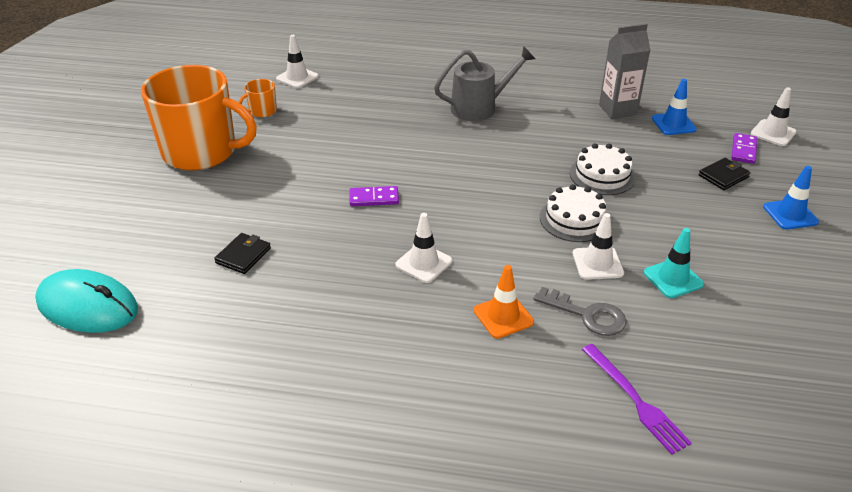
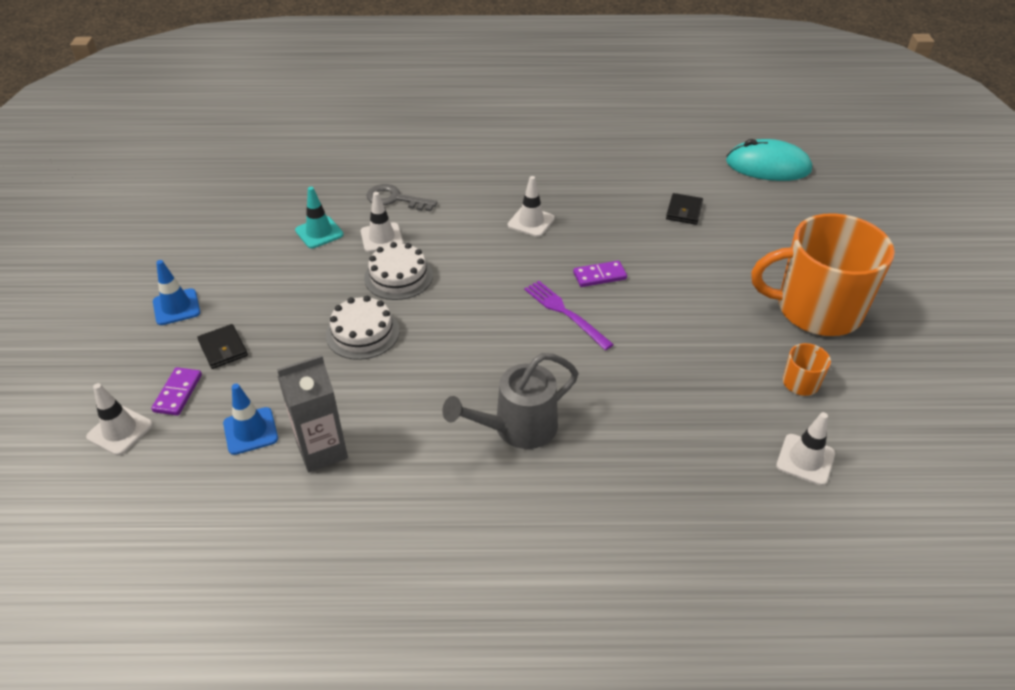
camera: 170 degrees right, 5 degrees up
(503, 316) = (459, 191): orange traffic cone -> none
(635, 400) = (369, 155): purple fork -> purple fork (565, 313)
(723, 176) = (223, 348): black wallet -> black wallet turned 75 degrees counterclockwise

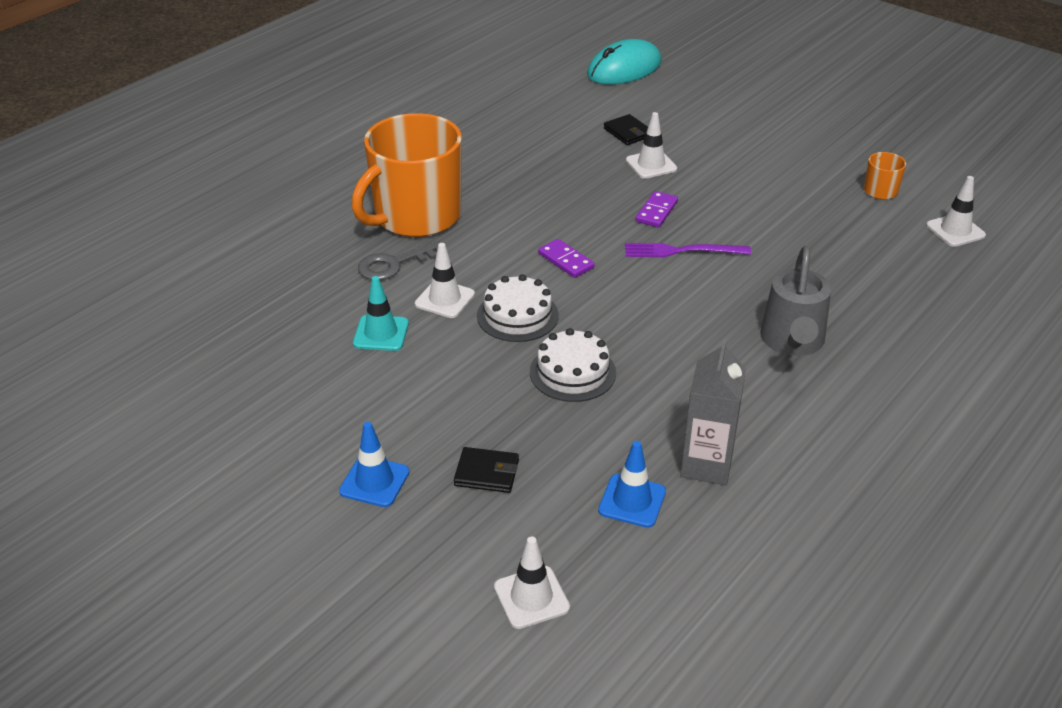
camera: 50 degrees left, 5 degrees down
(178, 393) = (519, 532): purple domino -> purple domino (566, 261)
(531, 222) = (538, 208): white traffic cone -> white traffic cone (651, 165)
(816, 309) = (813, 142): orange mug -> orange mug (416, 216)

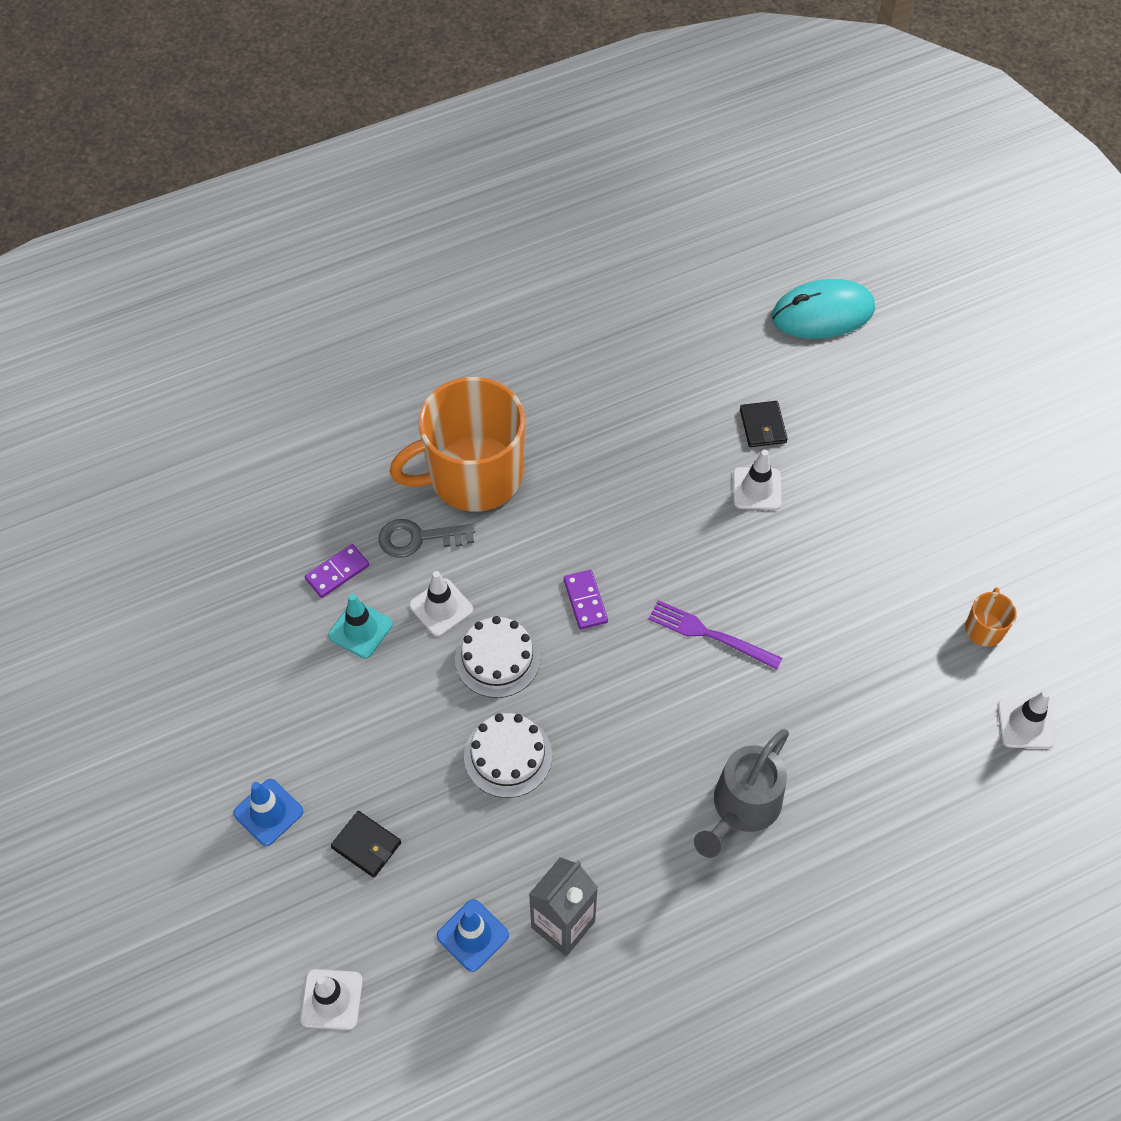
camera: 25 degrees right, 20 degrees up
(656, 211) = (719, 565): purple domino -> purple domino (337, 572)

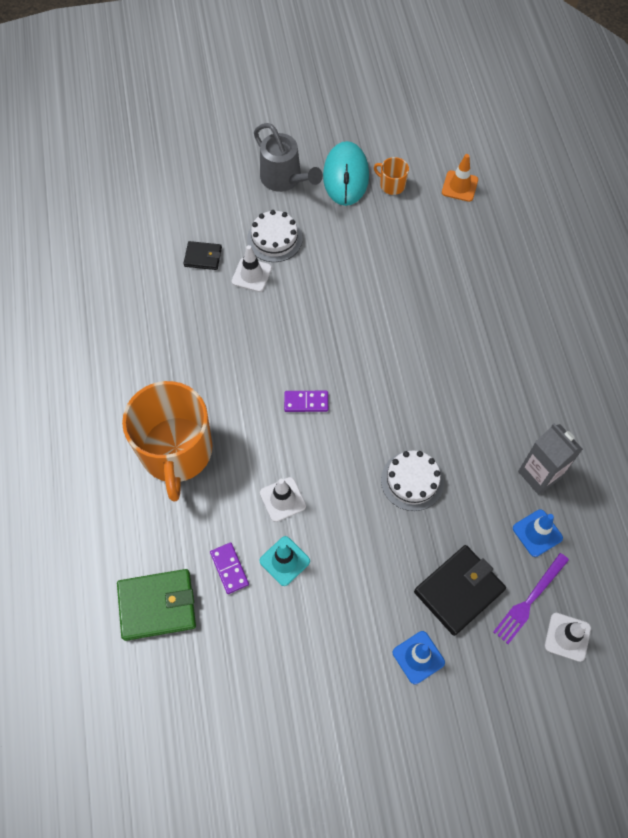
camera: 75 degrees left, 5 degrees up
(277, 510) = (157, 605): none -> green wallet
(366, 845) = (459, 590): black wallet -> black wallet, size x1.77
(418, 538) = (218, 503): grey key -> none
(497, 658) = (335, 470): white cake -> white cake (274, 239)
(710, 634) = (354, 333): purple fork -> purple fork (529, 600)
(741, 809) = (481, 350): grey watering can -> grey watering can (285, 179)
(822, 313) = (124, 195): turquoise mouse -> turquoise mouse (345, 176)
(1025, 724) = (459, 186): white traffic cone -> orange traffic cone

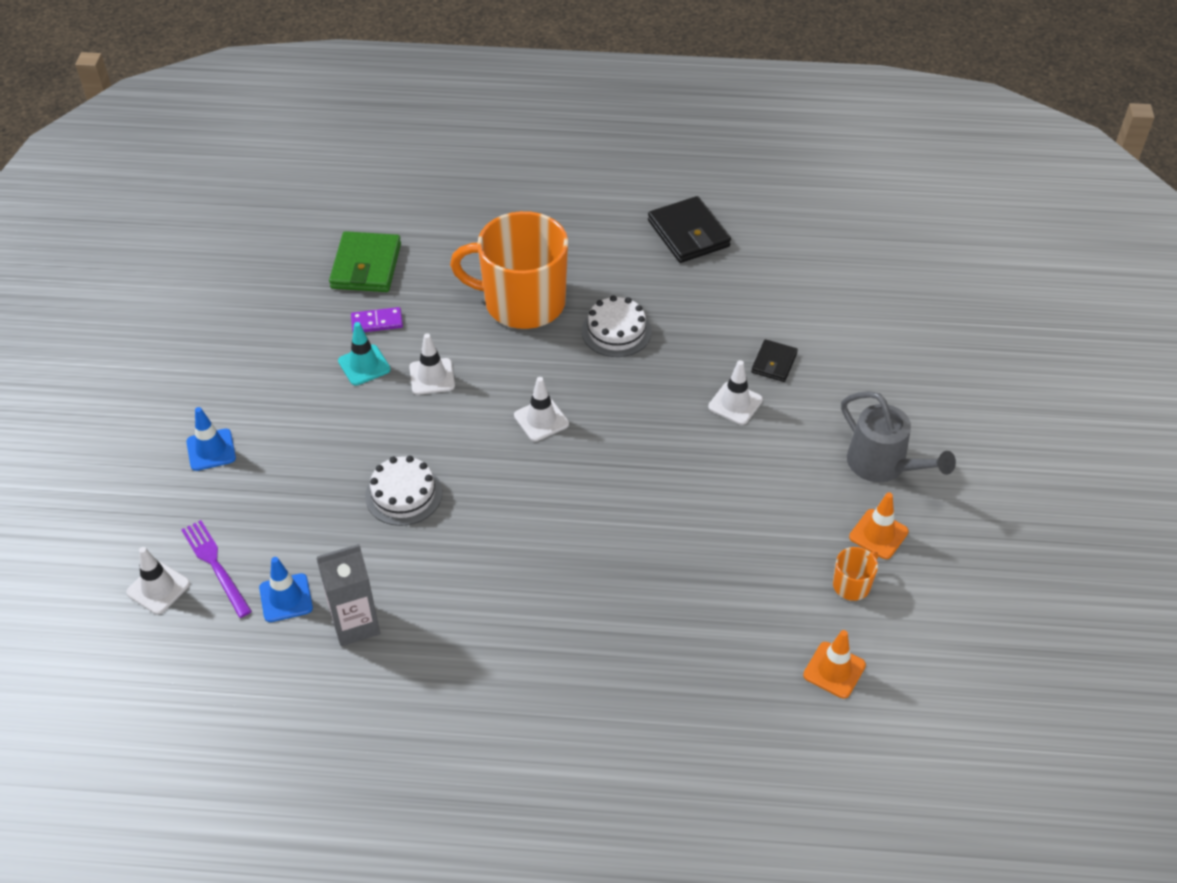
camera: 105 degrees right, 15 degrees down
(274, 239) = (786, 436): white cake -> white cake (616, 331)
(285, 179) = (883, 466): grey watering can -> grey watering can turned 105 degrees counterclockwise
(306, 402) = (541, 420): purple domino -> white traffic cone
(345, 176) = (878, 534): turquoise mouse -> orange traffic cone
(459, 590) = (259, 503): black wallet -> black wallet (688, 233)

